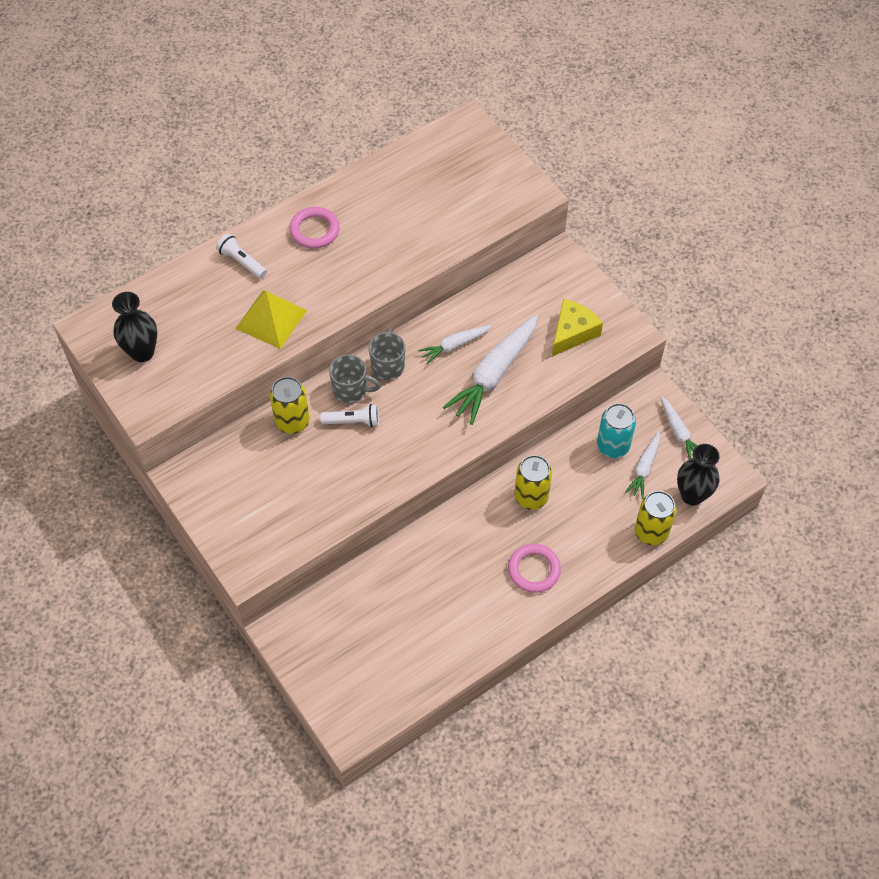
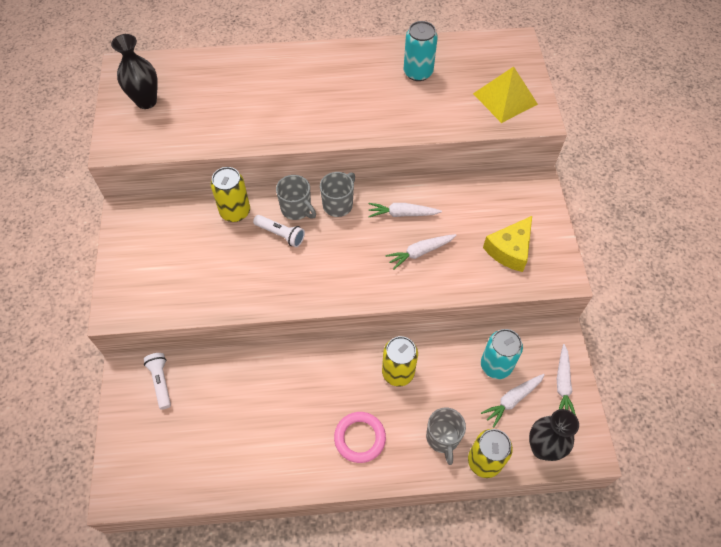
camera: 30 degrees right, 0 degrees up
(242, 262) = (267, 69): white flashlight -> white flashlight (161, 382)
(271, 319) = (257, 120): yellow pyramid -> yellow pyramid (505, 98)
(314, 230) = (339, 70): pink ring -> none
(394, 198) = (418, 72): none -> turquoise can
(494, 374) = (420, 252): white carrot -> white carrot, size x0.55
(572, 332) = (510, 250): yellow cheese -> yellow cheese turned 150 degrees clockwise
(605, 531) = (443, 438): none -> grey mug

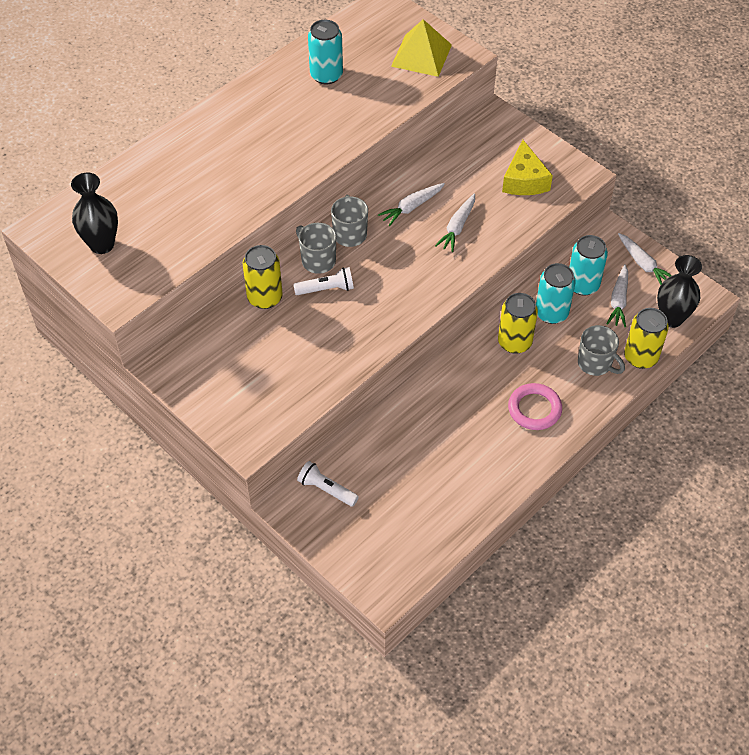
camera: 40 degrees left, 5 degrees down
(296, 209) = (317, 260): grey mug -> grey mug turned 135 degrees counterclockwise
(449, 370) = (551, 313): none -> turquoise can

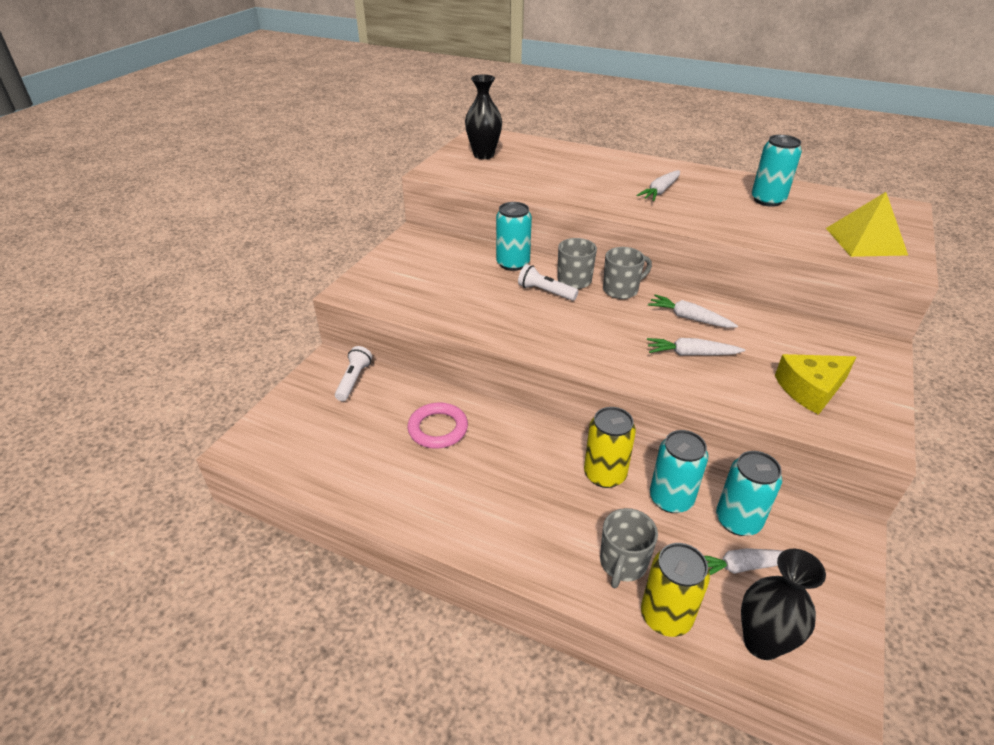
camera: 70 degrees right, 15 degrees down
(265, 297) = (513, 263): yellow can -> turquoise can
(326, 289) = (545, 292): white flashlight -> white flashlight turned 150 degrees clockwise
(534, 409) = (519, 515): pink ring -> pink ring (438, 429)
(643, 264) = (829, 582): white carrot -> white carrot (660, 191)

